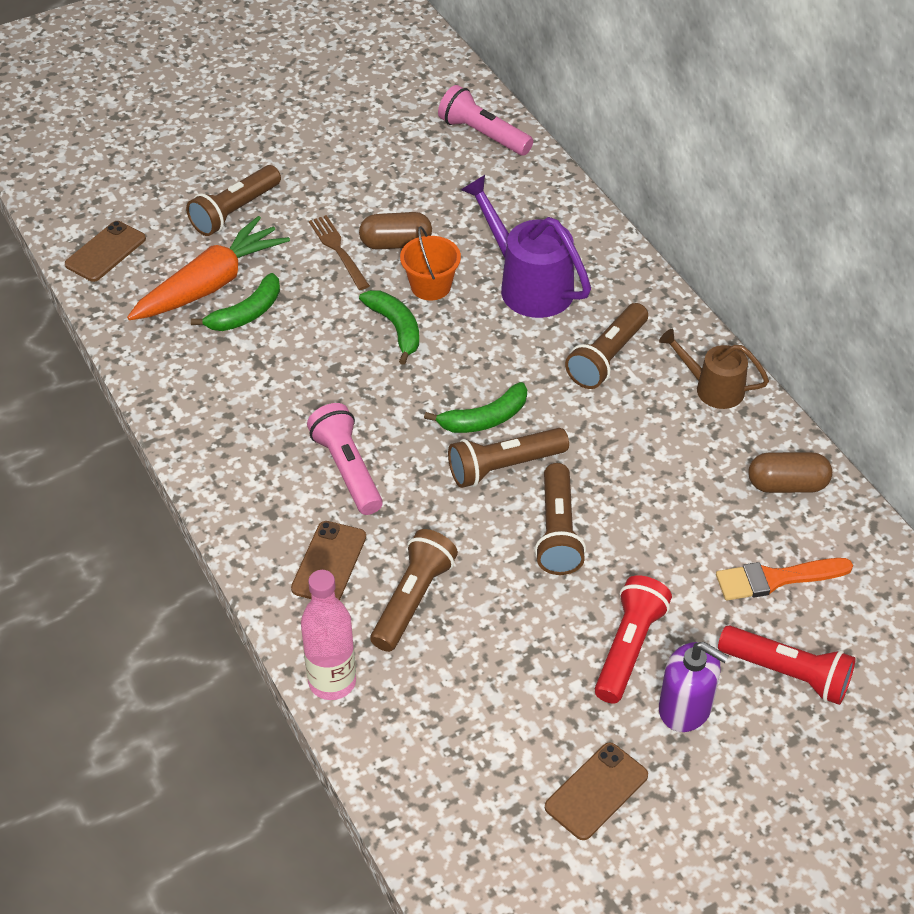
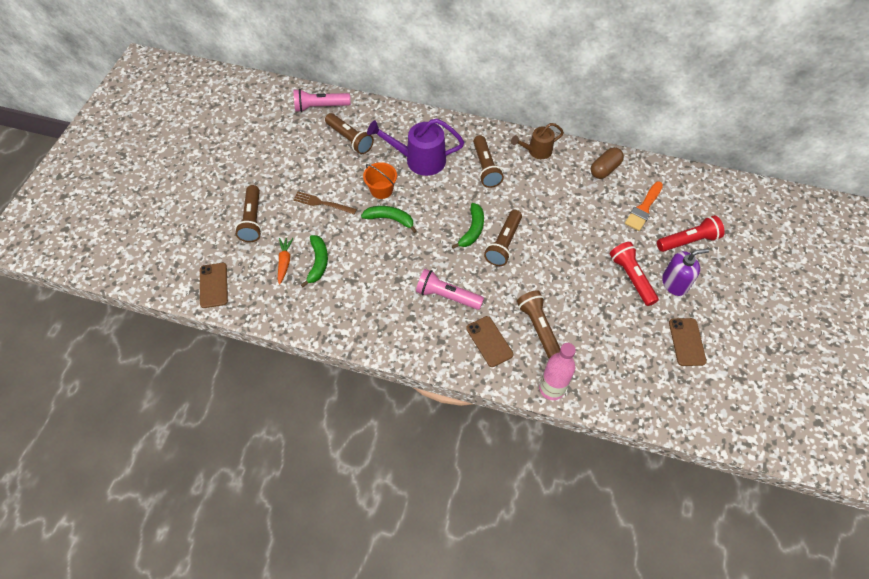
camera: 45 degrees left, 10 degrees up
(210, 284) = (284, 262): orange carrot -> orange carrot, size x0.50
(396, 243) = (343, 182): brown capsule -> none
(557, 532) = (554, 254): brown flashlight -> brown flashlight (350, 139)

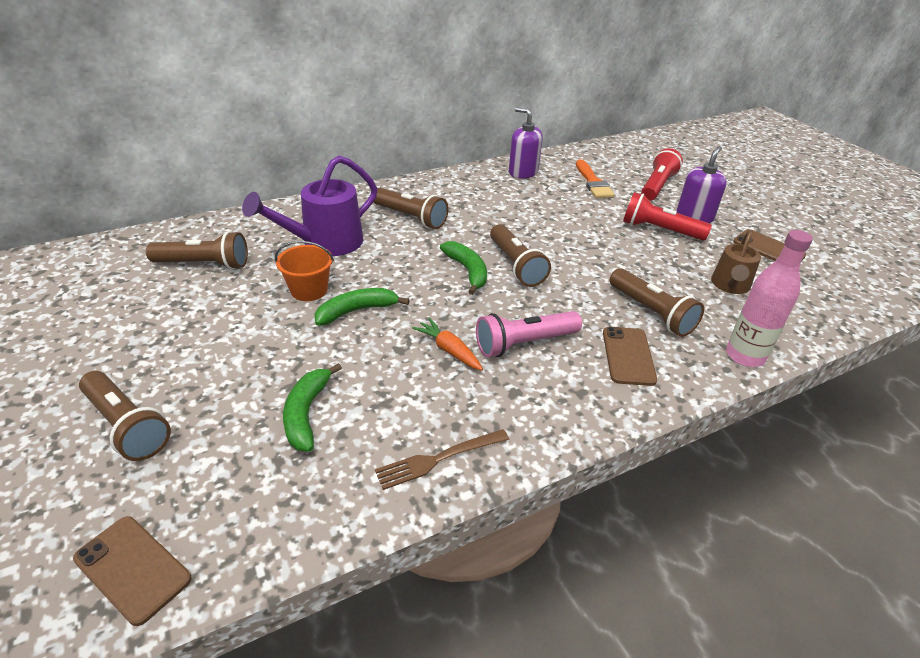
camera: 45 degrees left, 20 degrees down
(284, 262) = (248, 446): orange carrot -> orange carrot (449, 350)
(318, 263) = (307, 413): green banana -> green banana turned 135 degrees counterclockwise
(320, 107) = (121, 253): pink flashlight -> none
(322, 203) = (234, 344): brown fork -> brown fork (437, 459)
(489, 341) = (628, 356): brown phone -> brown phone turned 75 degrees clockwise
(536, 151) = (444, 185): brown watering can -> brown watering can (730, 286)
(538, 327) = (651, 312): brown flashlight -> brown flashlight turned 150 degrees counterclockwise
(605, 169) = (523, 172): brown capsule -> purple soap dispenser

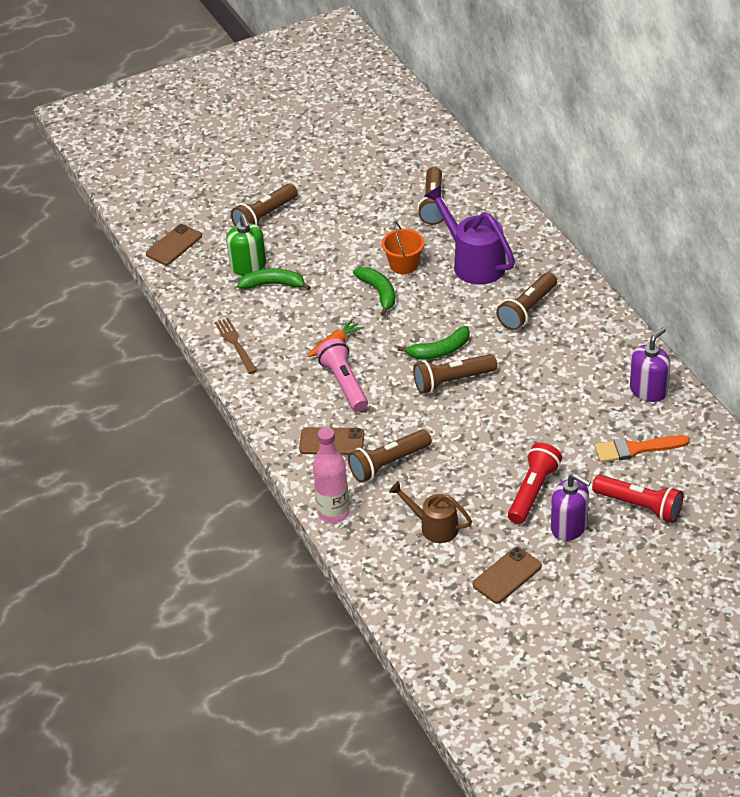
camera: 95 degrees right, 5 degrees up
(249, 446) = (248, 266): none -> green soap dispenser

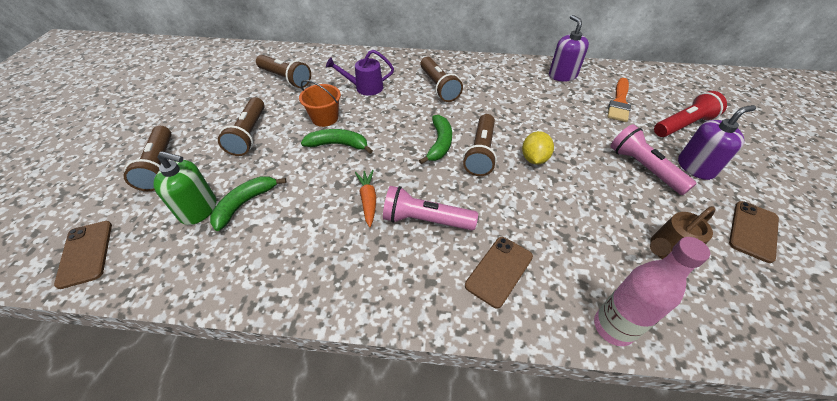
camera: 60 degrees left, 5 degrees up
(235, 343) = (284, 278): brown fork -> none
(388, 463) = (559, 242): brown flashlight -> brown flashlight (249, 134)
(473, 262) = (364, 88): purple watering can -> purple watering can, size x0.62
(477, 417) = (534, 159): none -> yellow lemon
(507, 575) = (753, 231): brown phone -> brown phone turned 45 degrees clockwise
(533, 491) = (643, 168): red flashlight -> pink flashlight

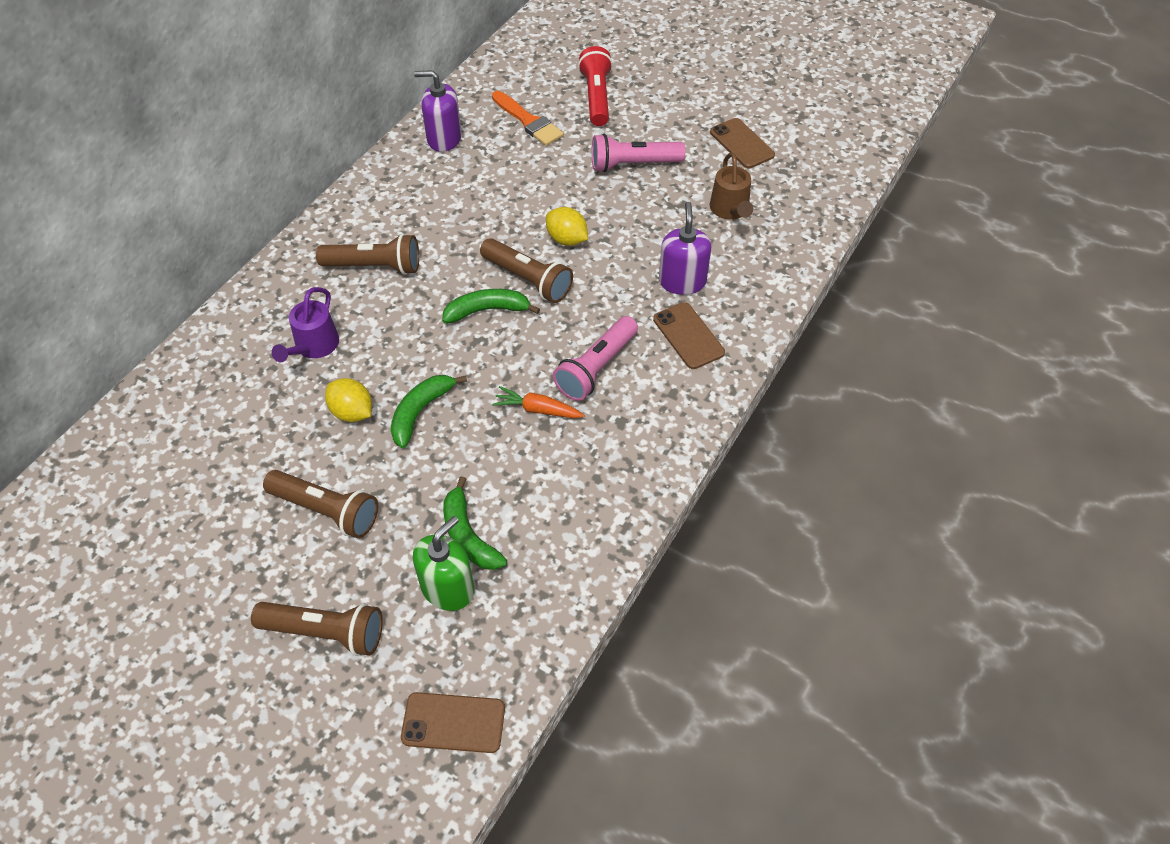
camera: 65 degrees left, 5 degrees up
(285, 78) = (211, 438): brown flashlight -> none
(325, 118) = (352, 412): orange bucket -> yellow lemon
(439, 144) = (487, 310): green banana -> green banana turned 45 degrees counterclockwise
(613, 327) = (777, 287): pink bottle -> none
(695, 167) = (655, 128): purple soap dispenser -> purple soap dispenser (682, 281)

